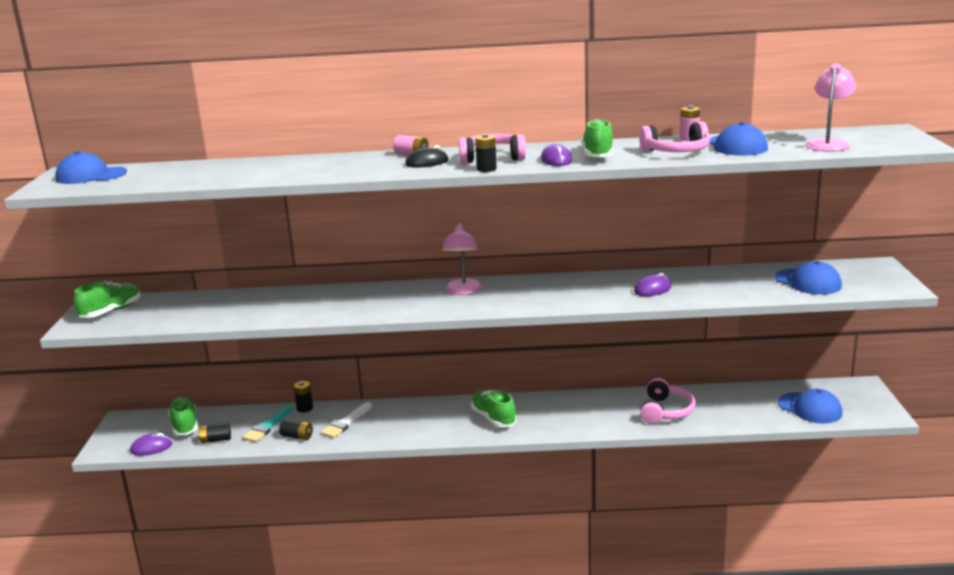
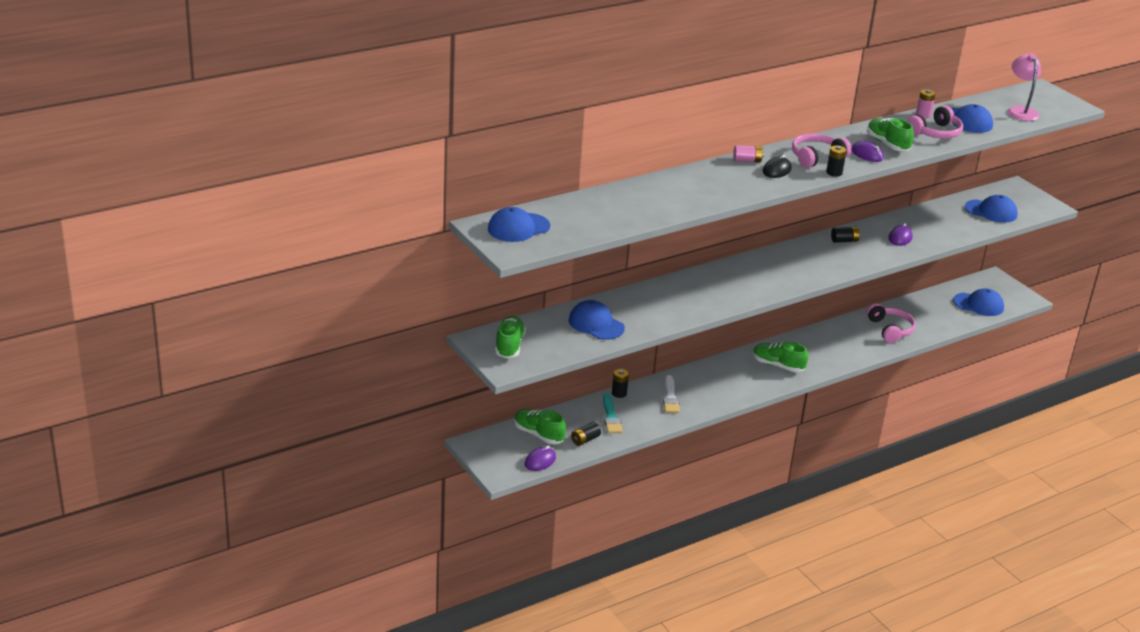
camera: 35 degrees left, 10 degrees up
(214, 309) = (596, 324): none -> blue cap
(297, 436) = (648, 419): black battery -> black battery (844, 241)
(463, 291) = (769, 266): pink lamp -> none

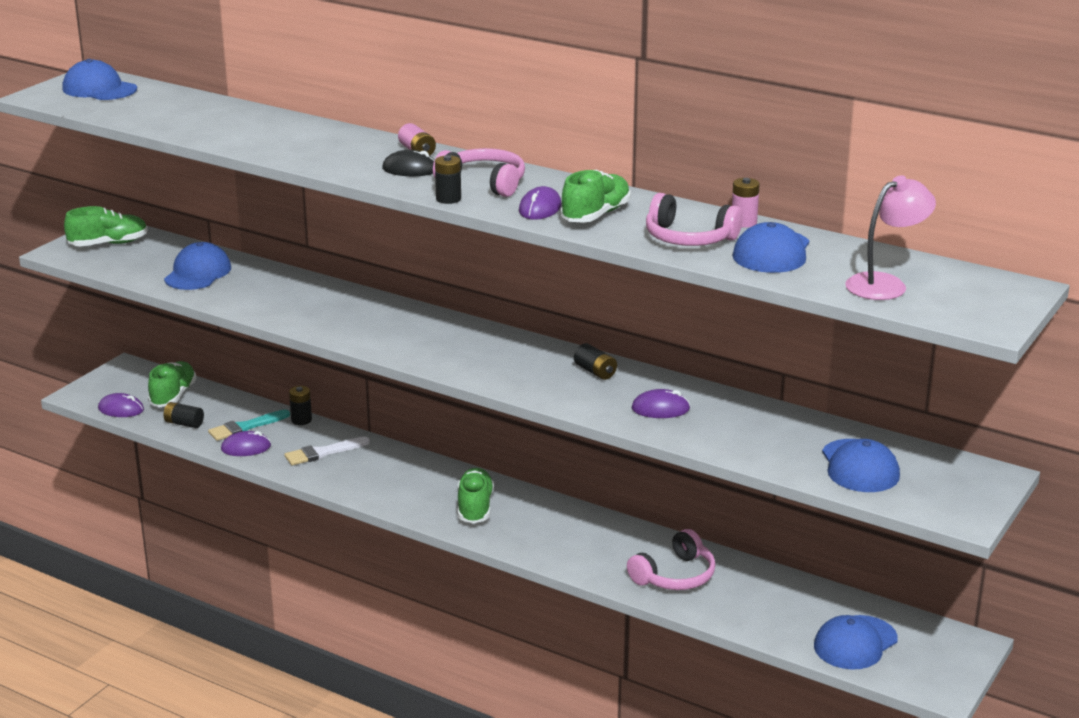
camera: 65 degrees right, 5 degrees down
(640, 424) = (246, 448): none -> purple mouse
(978, 304) = (855, 643): blue cap -> blue cap turned 60 degrees clockwise

